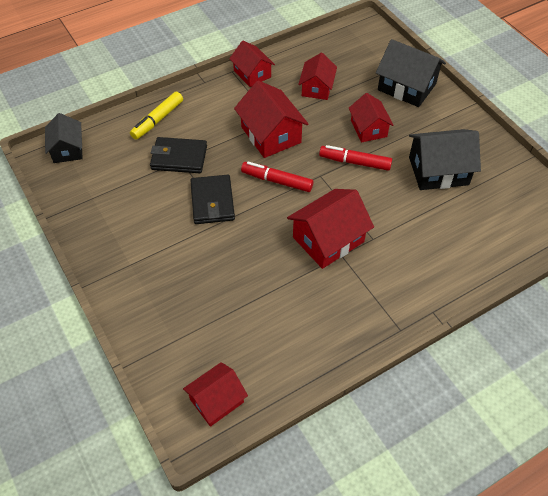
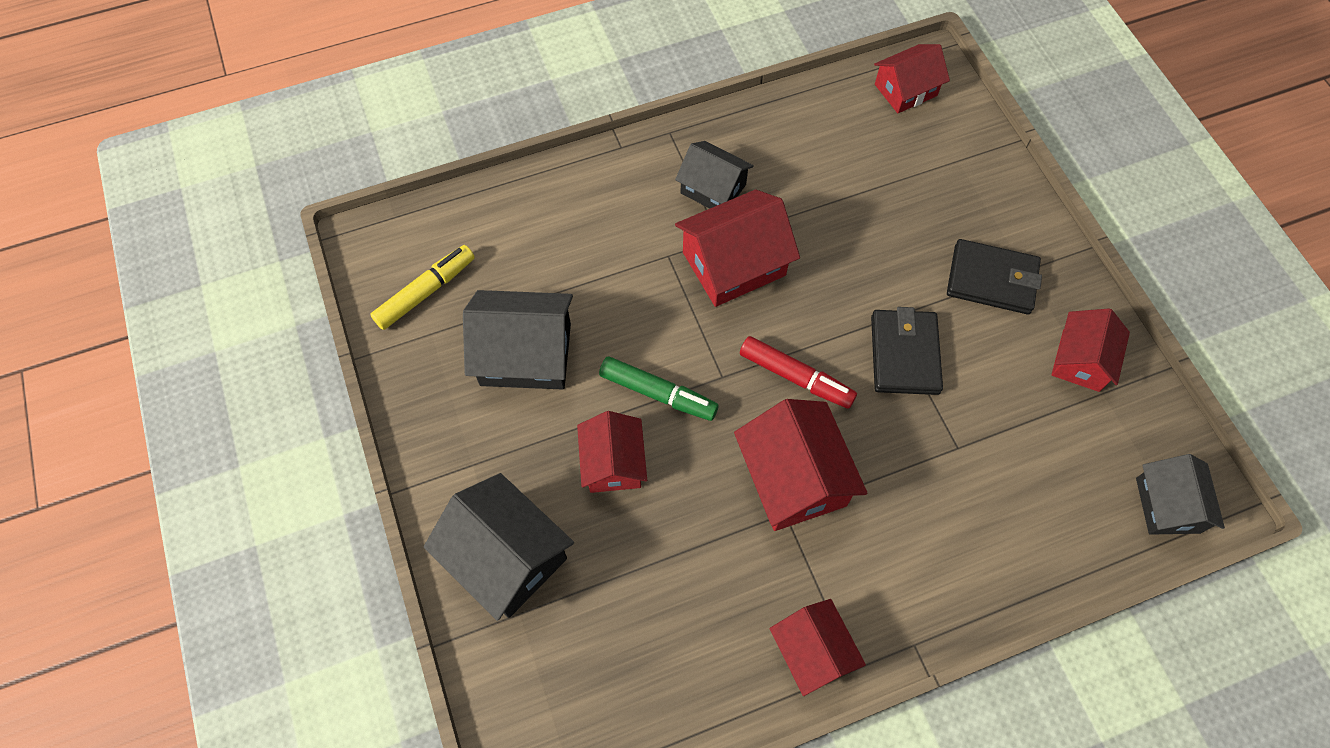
camera: 170 degrees left, 10 degrees up
(157, 120) = (1006, 551): yellow marker -> yellow marker (426, 292)
(179, 158) = (961, 452): black wallet -> black wallet (991, 280)
(317, 88) = (685, 586): red house -> red house (1081, 360)
(355, 162) = (658, 393): red marker -> green marker
(355, 289) = (713, 189): none -> black house

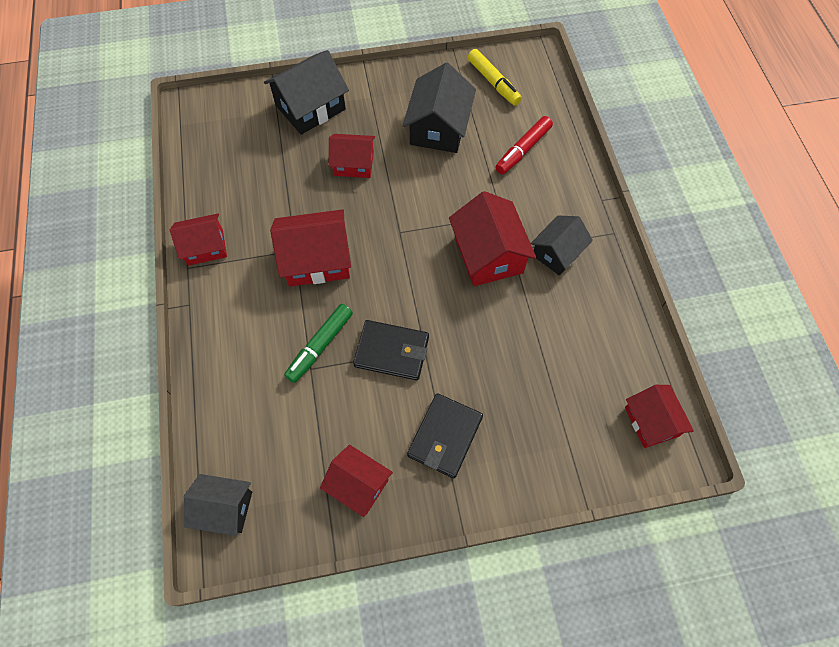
camera: 100 degrees right, 0 degrees up
(658, 393) = (395, 194): green marker -> green marker (320, 346)
(796, 377) = (389, 276): red marker -> red marker (523, 150)

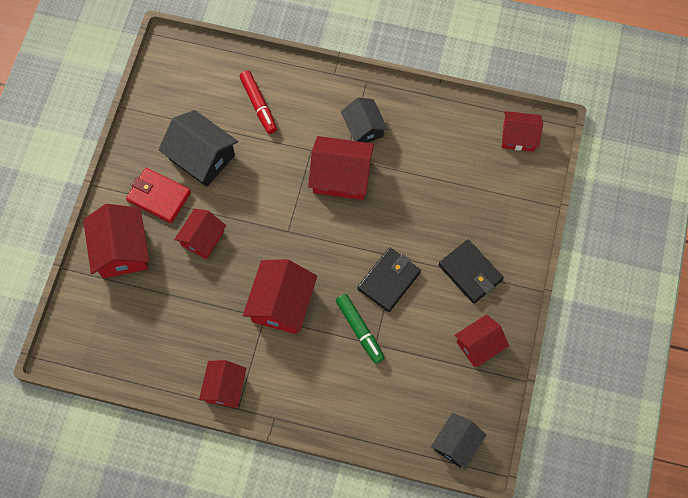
camera: 65 degrees left, 5 degrees up
(310, 107) = (122, 250): black house -> red house
(379, 113) = (159, 196): none -> red wallet
(493, 82) = (178, 93): yellow marker -> none

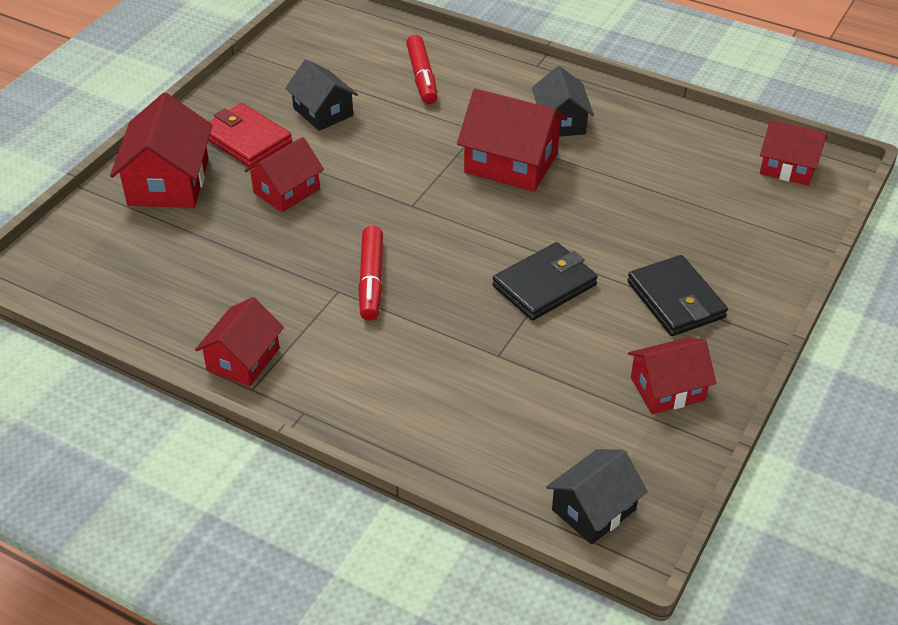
camera: 15 degrees right, 25 degrees down
(202, 157) = (323, 112): black house -> black house, size x0.65
(282, 303) = (371, 280): red house -> red marker
(360, 330) = (479, 333): green marker -> none

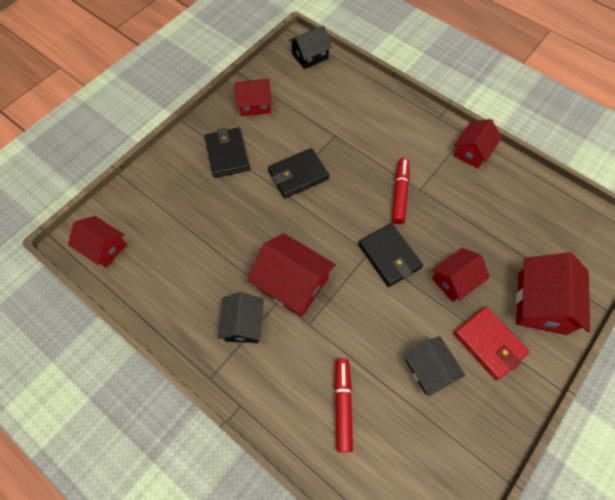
camera: 170 degrees left, 20 degrees up
(381, 204) = (389, 256): none -> black wallet

